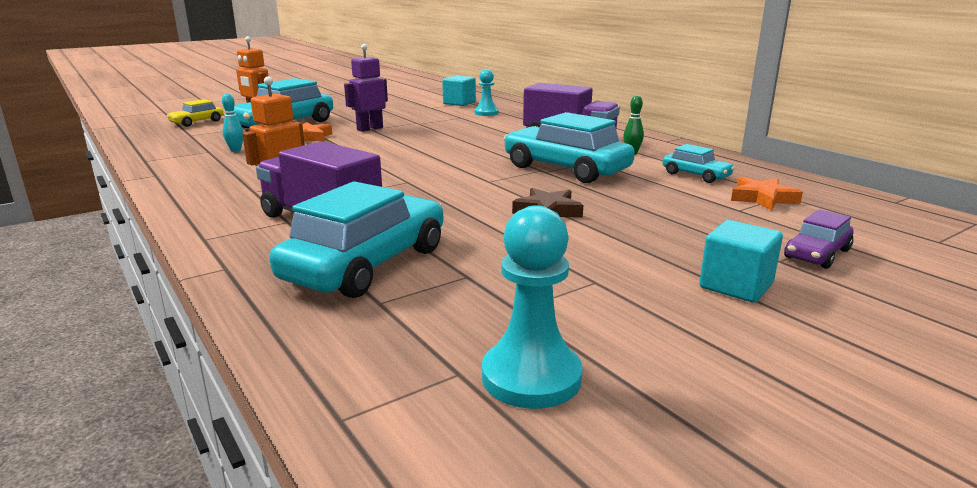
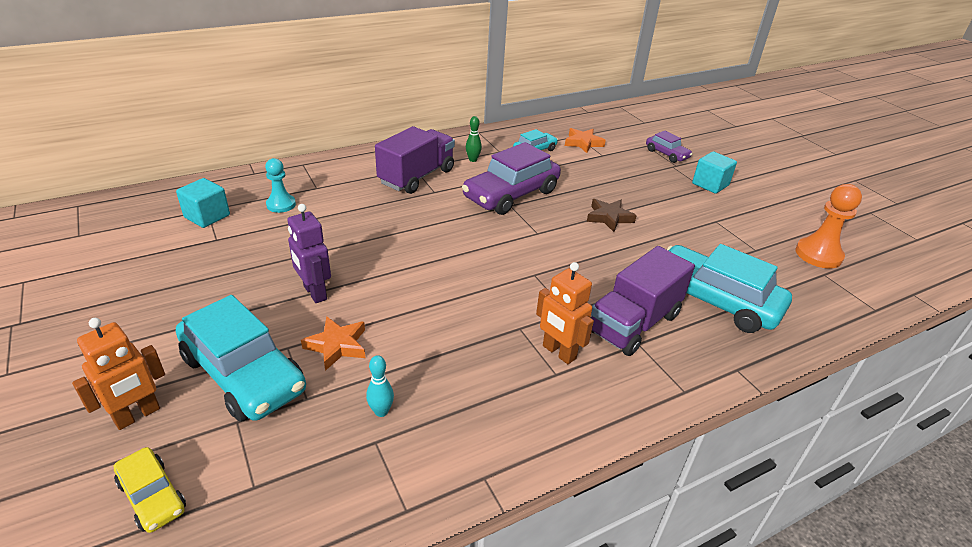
camera: 85 degrees left, 15 degrees up
(531, 377) = (818, 255): turquoise pawn -> orange pawn
(565, 169) = (511, 194): turquoise car -> purple car

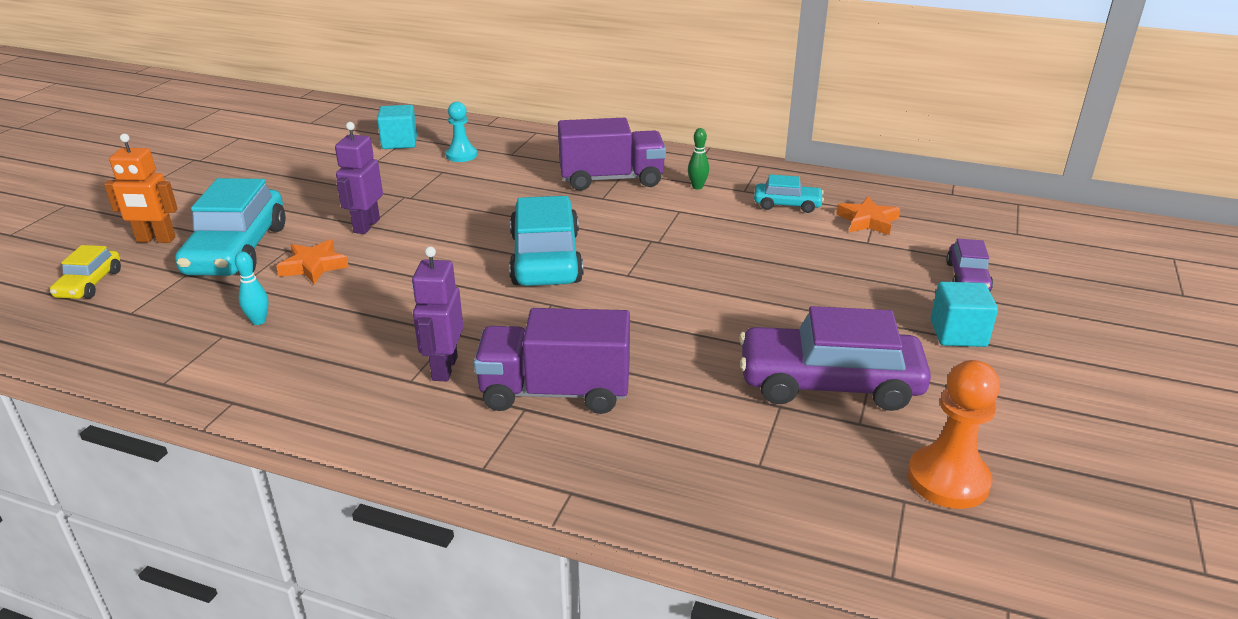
camera: 50 degrees right, 5 degrees down
(511, 194) = (672, 232): purple car -> purple car (829, 383)
(558, 352) = (444, 368): orange robot -> purple robot
(609, 217) = (735, 299): brown star -> none
(714, 300) = (686, 429): turquoise car -> turquoise car (545, 258)

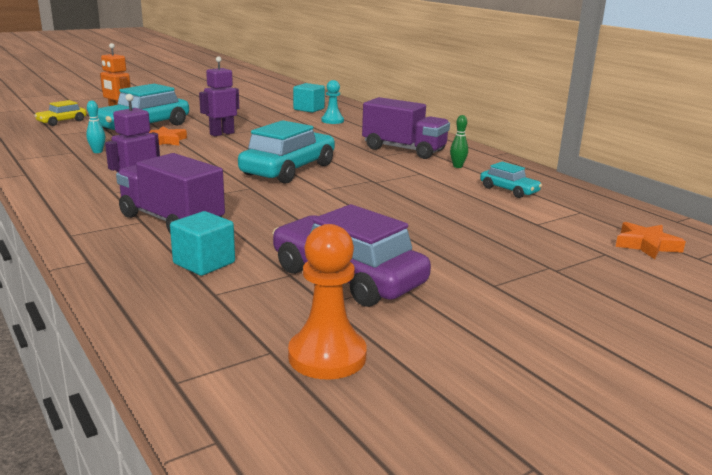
camera: 35 degrees right, 10 degrees down
(867, 221) = (561, 214): orange star -> orange star (646, 245)
(958, 333) = (511, 290): turquoise cube -> turquoise cube (204, 263)
(967, 277) = (589, 265): purple car -> none

